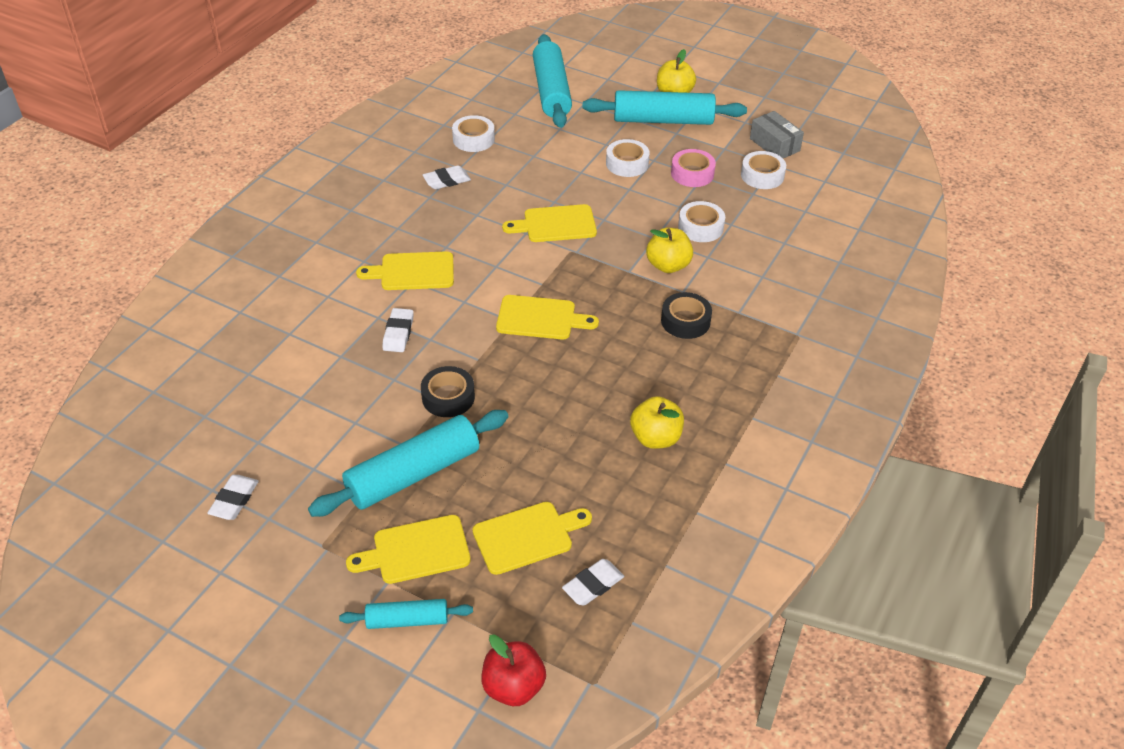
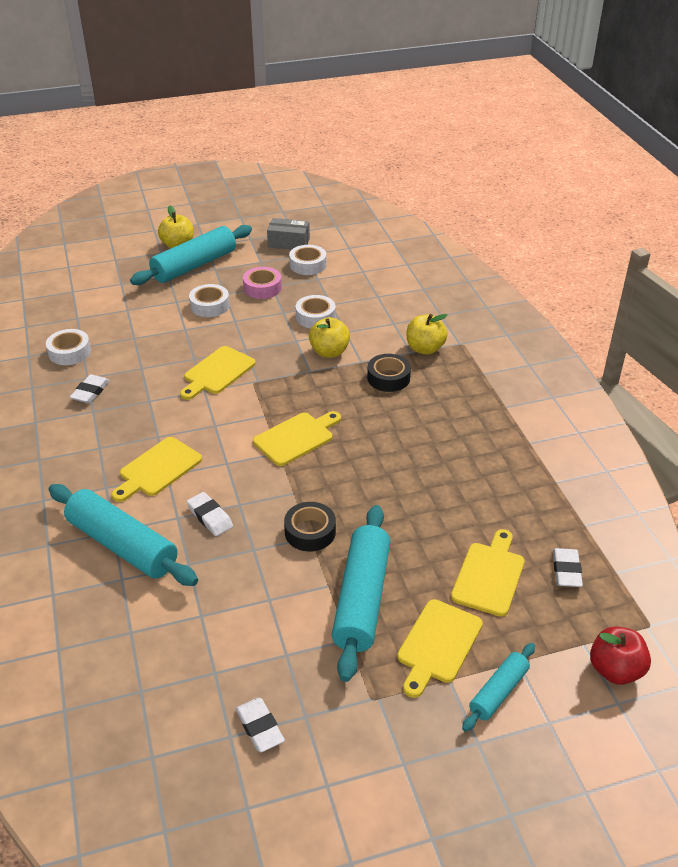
camera: 45 degrees left, 5 degrees down
(551, 91) = (84, 288): turquoise rolling pin -> turquoise rolling pin (122, 545)
(655, 438) = (473, 458): yellow apple -> yellow apple (425, 349)

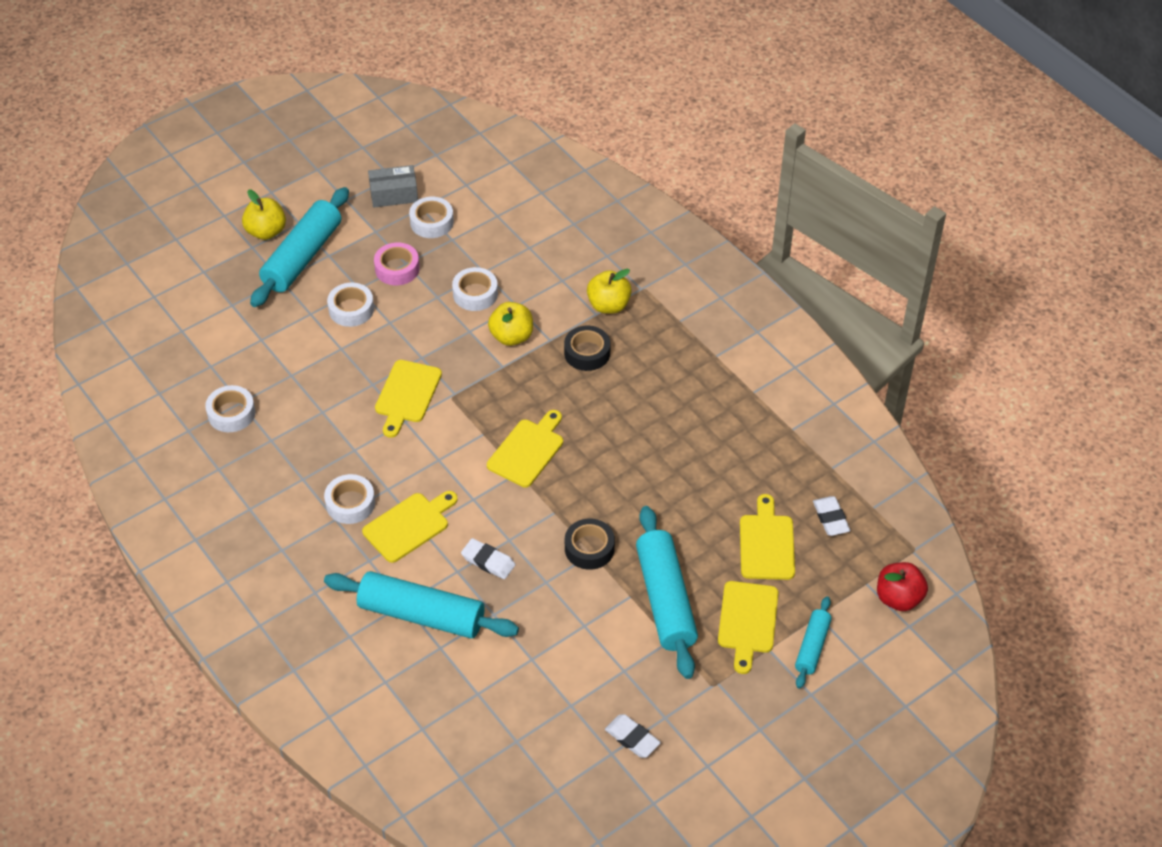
camera: 20 degrees left, 10 degrees up
(90, 392) = (286, 457): white eraser -> none
(119, 439) = (350, 503): none -> white tape
(158, 469) = (409, 525): yellow cutting board -> yellow cutting board turned 150 degrees counterclockwise

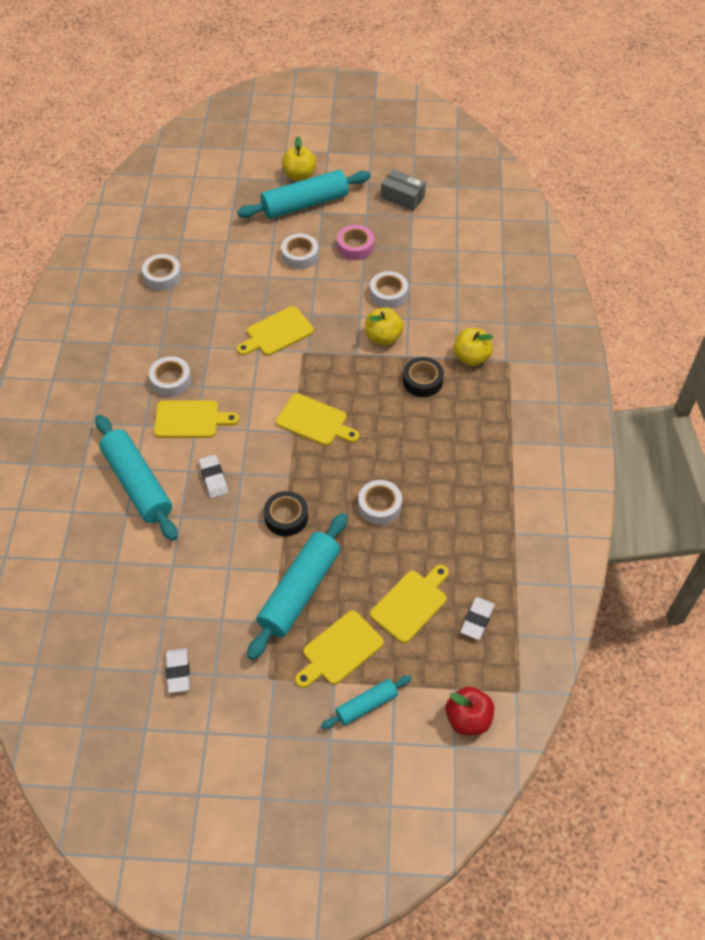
camera: 40 degrees right, 5 degrees up
(432, 222) = (408, 229): white tape -> white tape (379, 505)
(527, 450) = (315, 421): yellow cutting board -> yellow cutting board turned 45 degrees clockwise

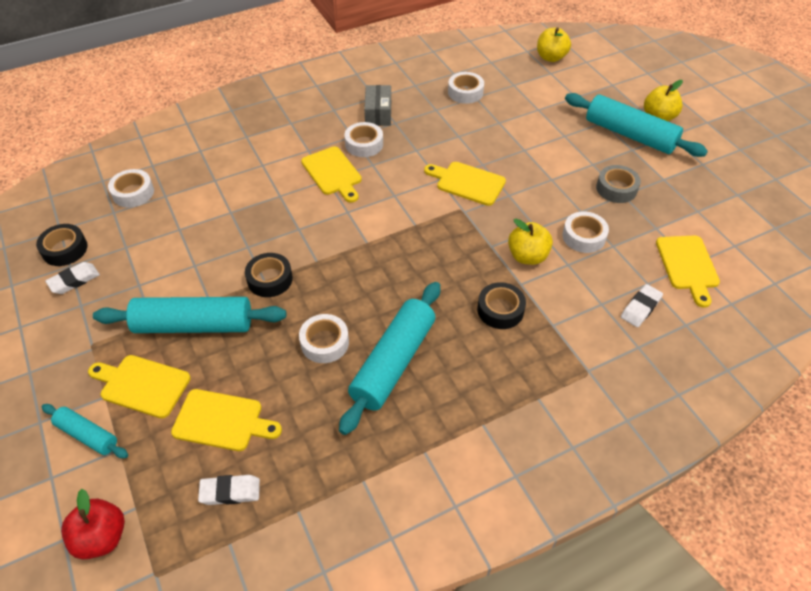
camera: 60 degrees right, 5 degrees down
(128, 670) = (65, 249): none -> black tape
(137, 483) = (248, 173): turquoise rolling pin -> turquoise rolling pin (393, 362)
(213, 478) = (282, 214): white eraser -> white eraser (640, 308)
(300, 255) = (568, 158): white tape -> white tape (133, 193)
(315, 421) = (389, 251): yellow cutting board -> yellow cutting board (688, 265)
(355, 246) = (616, 188): pink tape -> grey tape
(402, 197) = (713, 194): grey box -> grey box (378, 113)
(471, 357) = (564, 337): yellow apple -> yellow apple (551, 57)

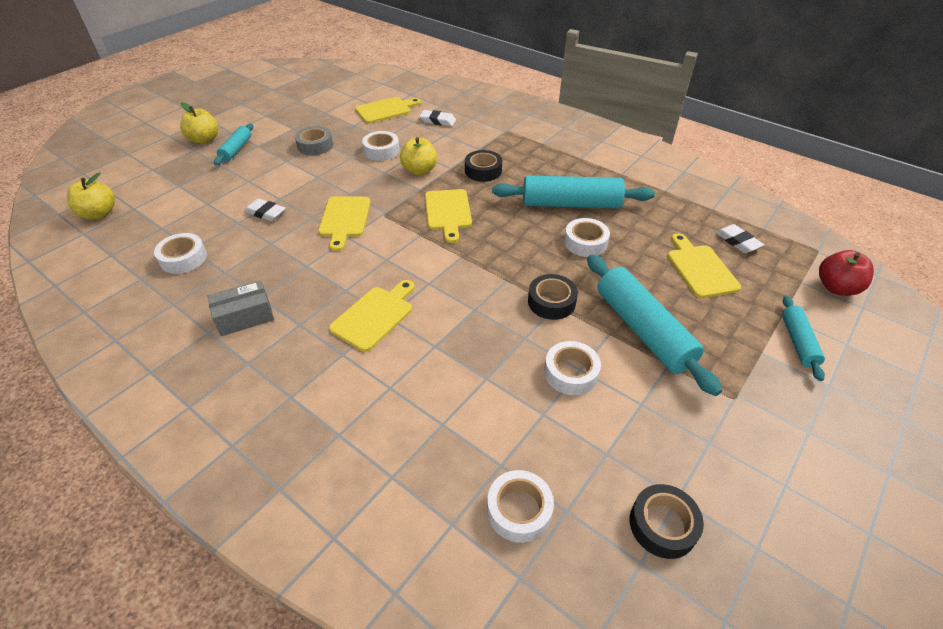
camera: 115 degrees left, 5 degrees down
(74, 280) = (690, 474): white eraser -> white eraser (265, 213)
(142, 385) = (727, 333): yellow cutting board -> yellow cutting board (448, 212)
(364, 144) = (312, 308): white tape -> white tape (570, 373)
(630, 135) = (236, 149): turquoise rolling pin -> turquoise rolling pin, size x0.54

